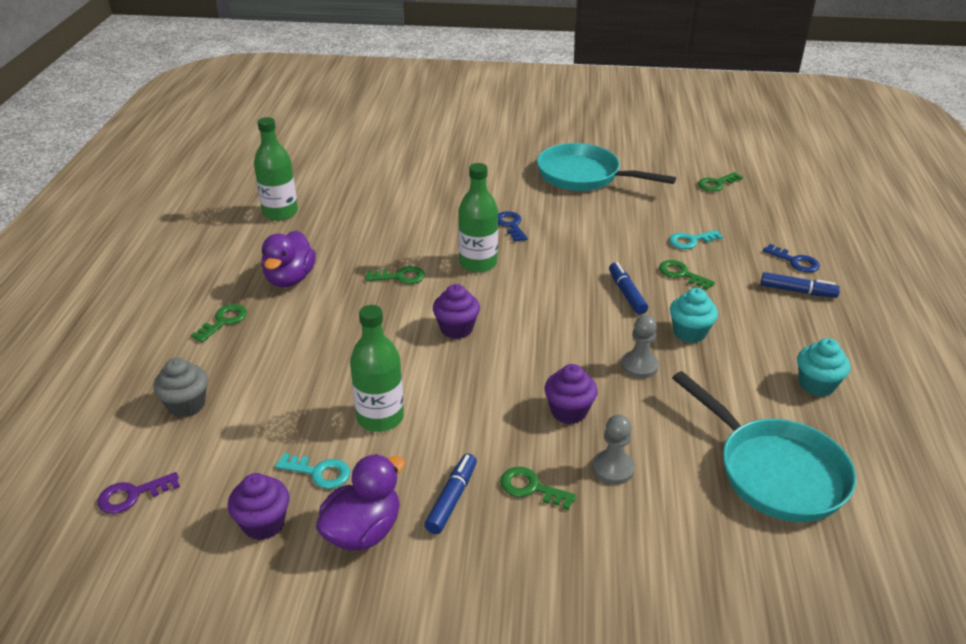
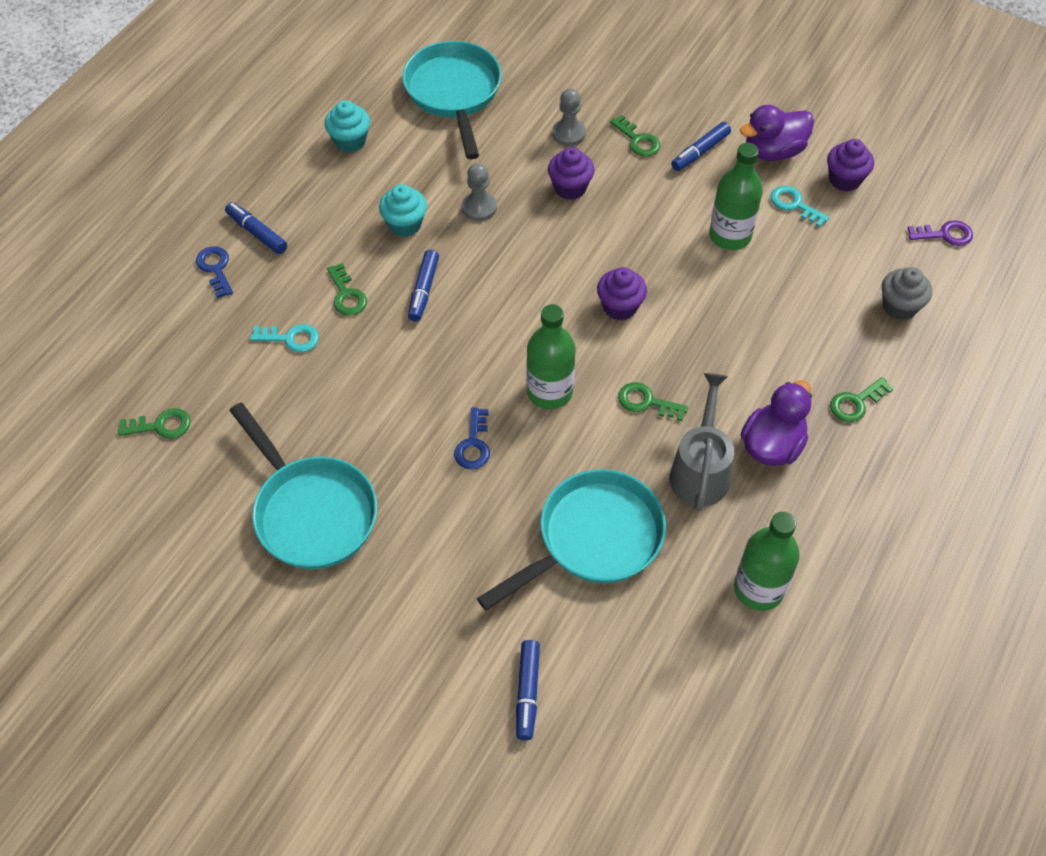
camera: 155 degrees left, 20 degrees up
(341, 253) = (700, 470): none -> grey watering can
(400, 206) = (593, 539): none -> turquoise pan
(403, 150) = (527, 693): none -> blue marker

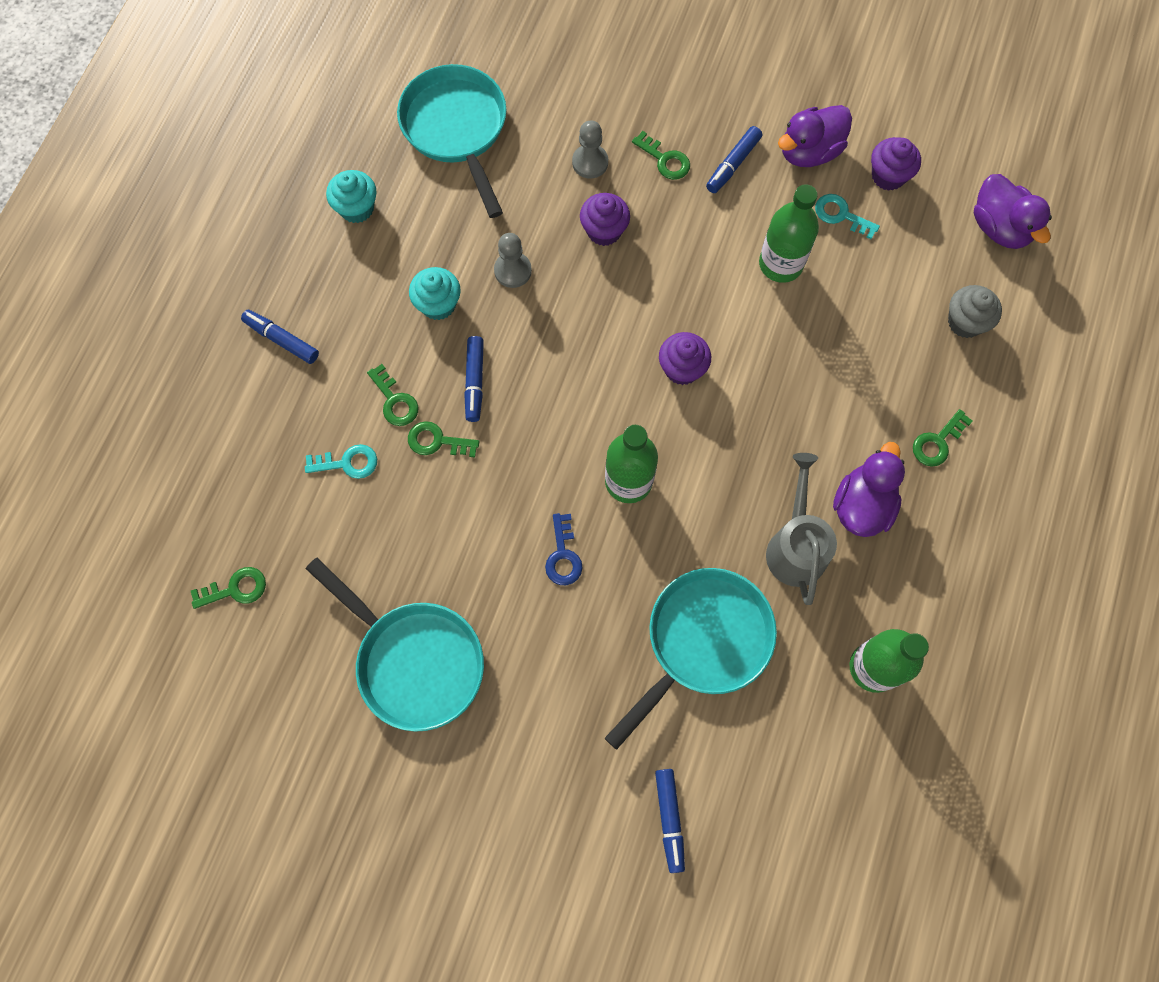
camera: 10 degrees left, 15 degrees up
(215, 268) = (247, 391): blue key -> none
(646, 402) = (728, 476): green key -> green key (437, 441)
(945, 234) = (999, 227): purple key -> purple duck

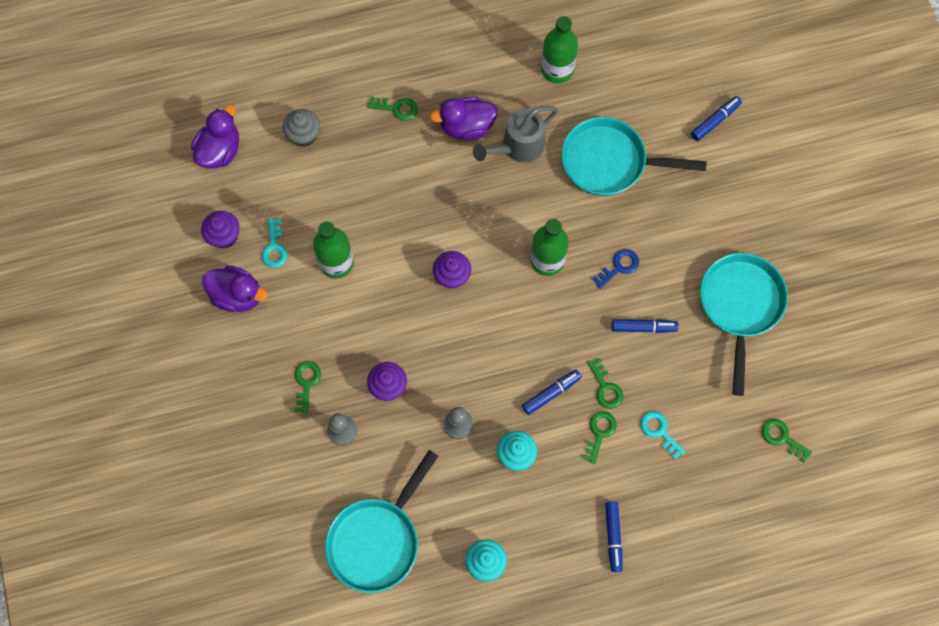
camera: 125 degrees left, 0 degrees up
(733, 164) = (280, 337): blue marker -> blue marker (643, 327)

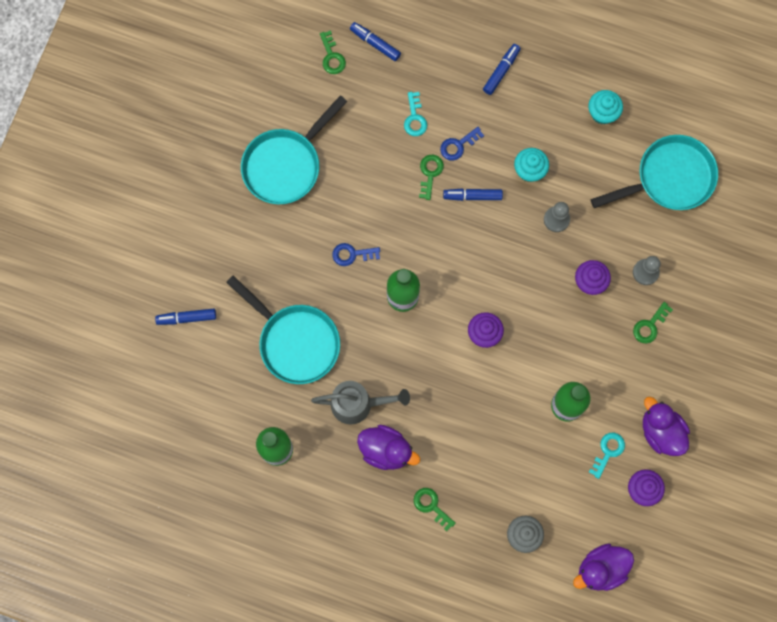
camera: 145 degrees left, 5 degrees up
(599, 433) = (458, 145): green key -> blue key
(643, 327) = (369, 197): blue marker -> blue marker (375, 43)

